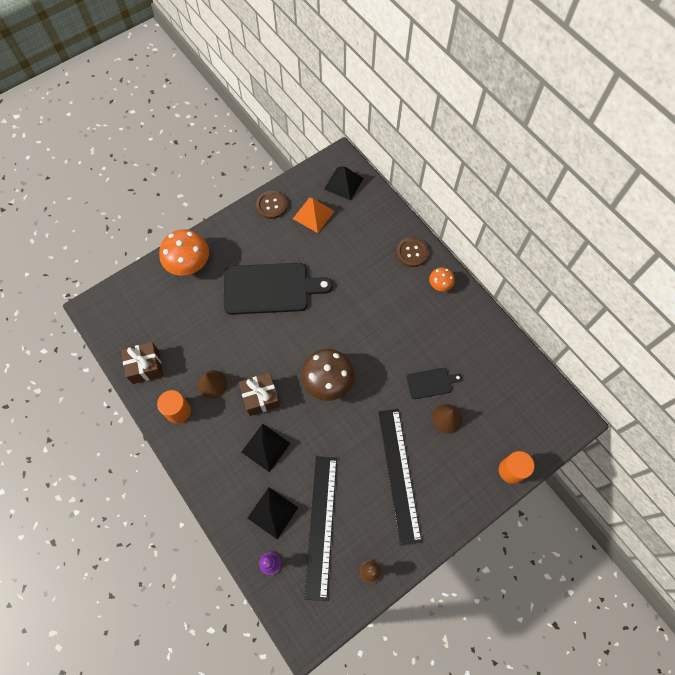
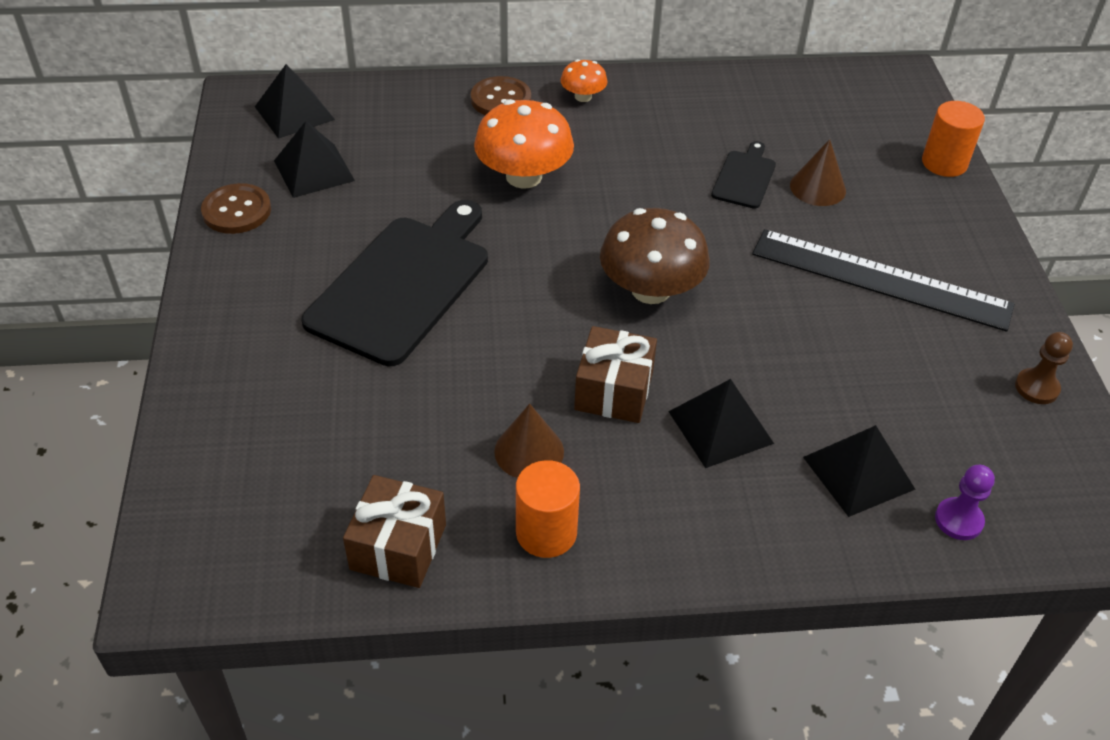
camera: 60 degrees left, 20 degrees down
(188, 263) = (229, 375): orange mushroom -> orange mushroom (524, 176)
(313, 214) = (314, 170): orange pyramid -> black pyramid
(321, 525) = (920, 415): black ruler -> none

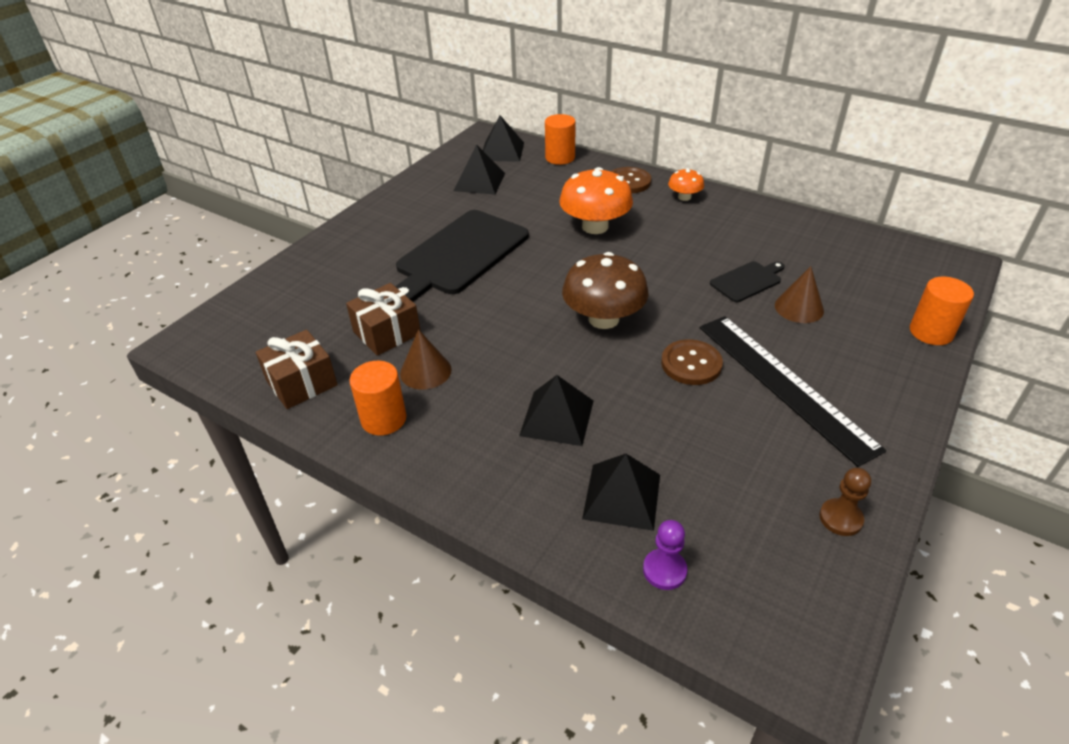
camera: 40 degrees right, 5 degrees down
(237, 211) = (418, 187): brown button -> brown button (691, 364)
(382, 95) = (560, 158): none -> orange cylinder
(403, 284) = (460, 255): black cutting board -> black cutting board turned 150 degrees clockwise
(614, 391) = (513, 364): brown gift -> brown gift (387, 333)

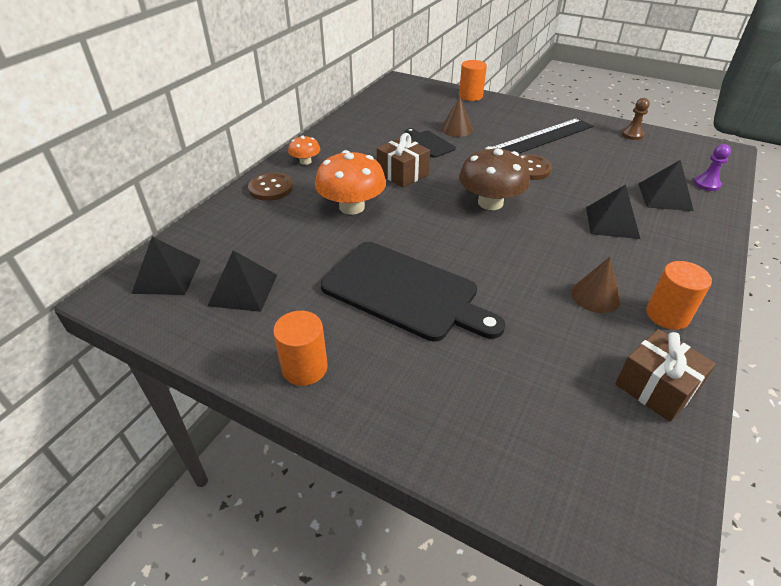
camera: 95 degrees left, 0 degrees up
(387, 333) = (552, 331): brown gift -> brown gift (402, 174)
(560, 158) = (203, 230): orange cylinder -> orange cylinder (304, 368)

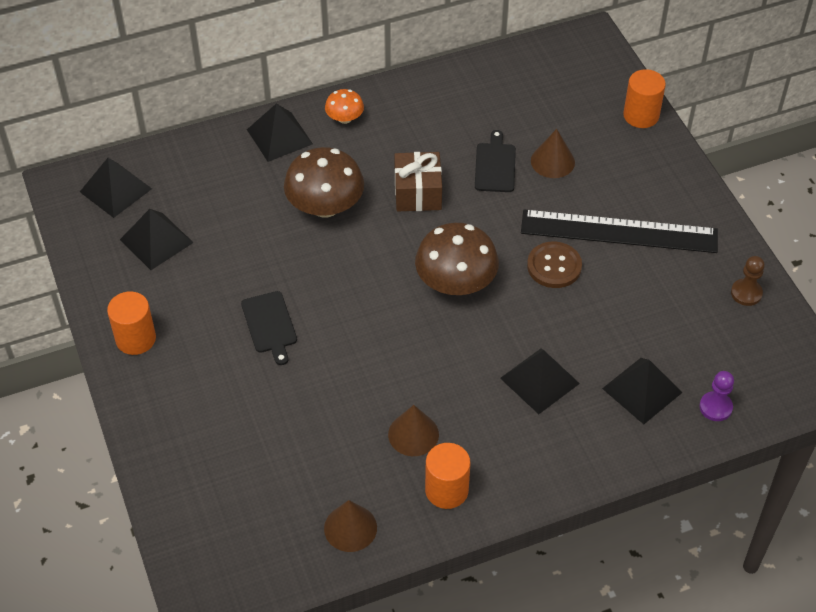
camera: 40 degrees right, 10 degrees up
(271, 188) = (279, 136): brown button -> black pyramid
(352, 207) = (325, 206): orange mushroom -> brown mushroom
(405, 292) = (270, 325): black cutting board -> black cutting board, size x0.47
(656, 387) = (350, 528): brown gift -> brown cone

